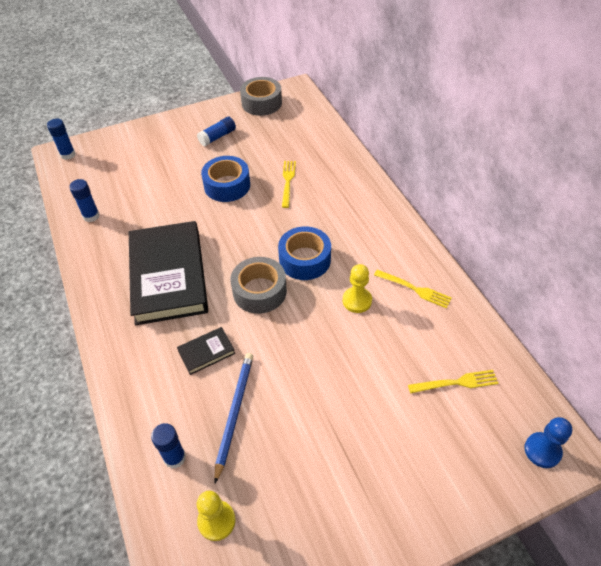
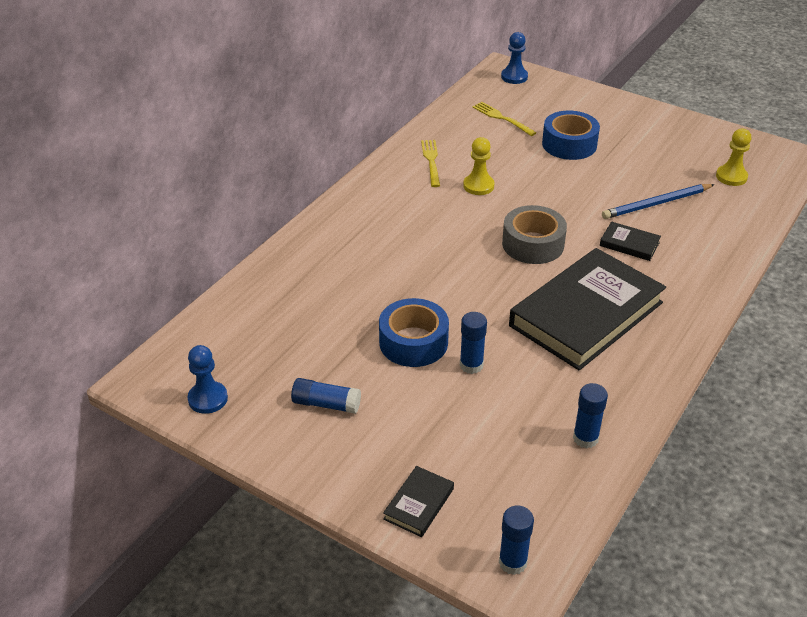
camera: 125 degrees left, 10 degrees down
(128, 141) = (419, 504): none -> black book
(174, 457) = (724, 215): blue glue stick -> blue glue stick (471, 365)
(261, 103) = (208, 399): grey tape -> blue pawn
(288, 182) = (360, 295): yellow fork -> none
(305, 260) = (464, 233): blue tape -> blue tape (569, 144)

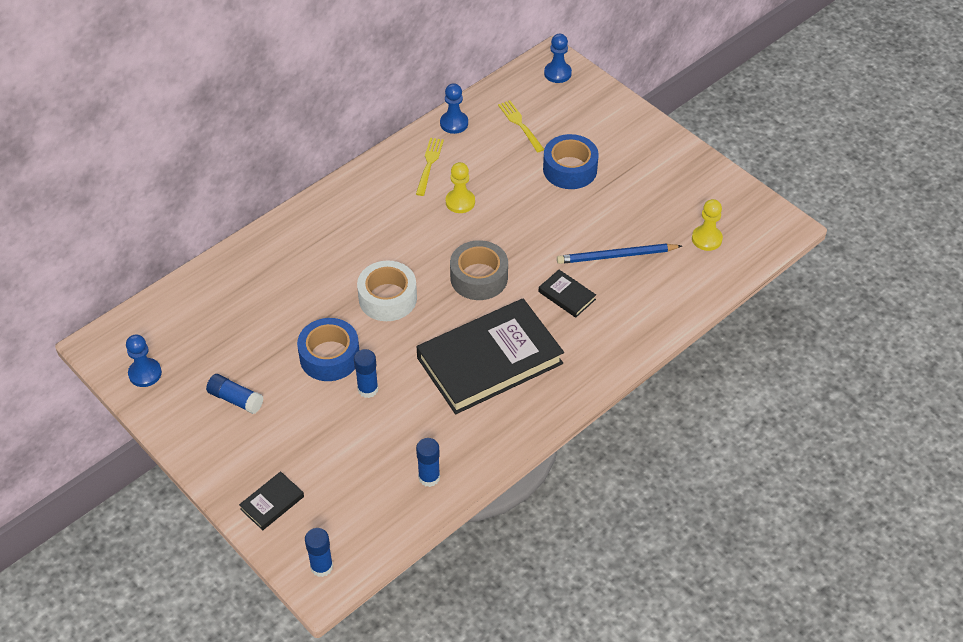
camera: 15 degrees right, 10 degrees up
(438, 126) = (454, 123): none -> blue pawn
(448, 278) = (387, 298): none -> white tape

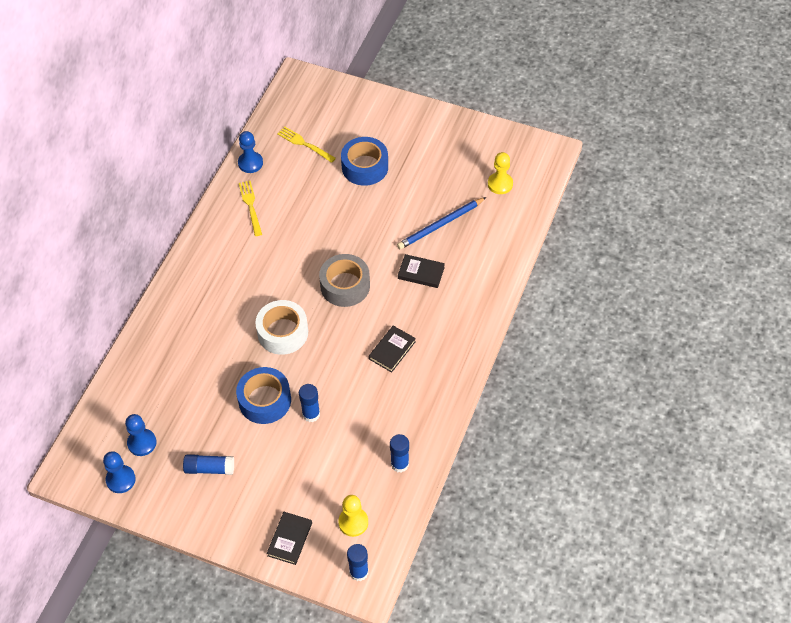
camera: 25 degrees left, 5 degrees up
(460, 202) = (294, 228): yellow pawn -> yellow pawn (353, 522)
(489, 360) = (392, 350): black book -> black book, size x0.41
(557, 73) = (309, 89): blue pawn -> blue pawn (142, 443)

